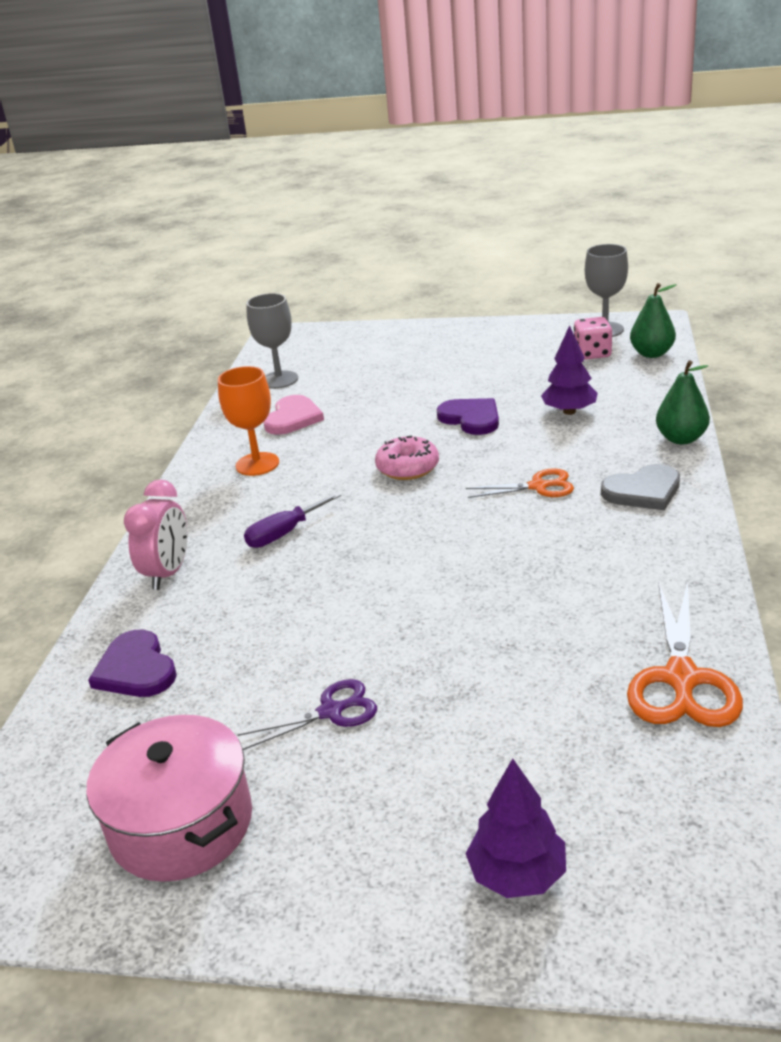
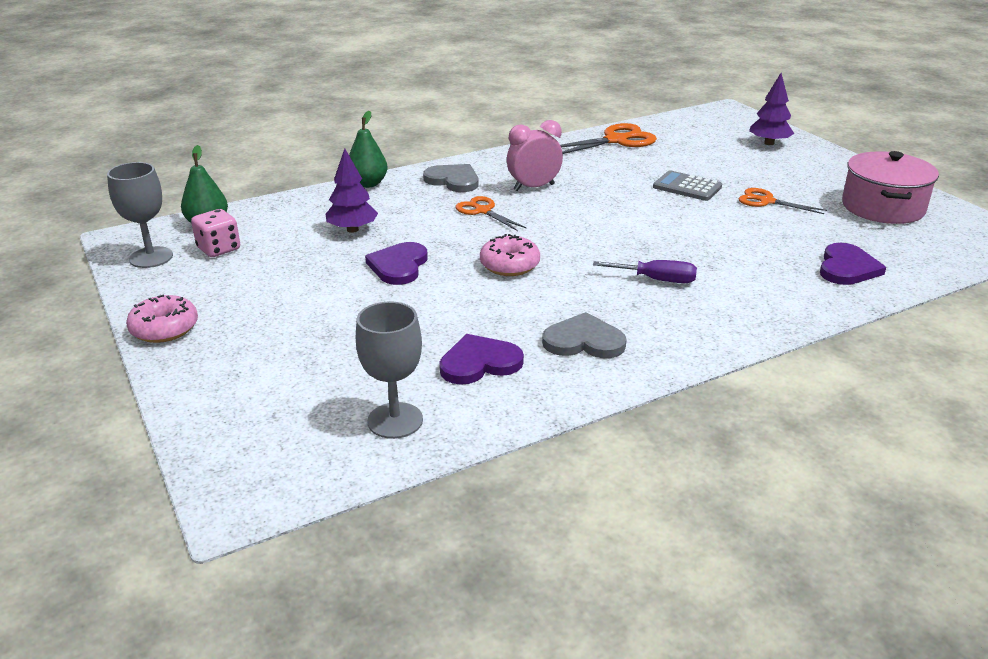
camera: 130 degrees left, 0 degrees up
(168, 573) = (766, 305): pink clock -> pink clock (534, 187)
(257, 464) = (584, 341): orange goblet -> grey heart
(293, 418) = (479, 363): pink heart -> purple heart
(331, 711) = (766, 201): purple scissors -> orange scissors
(447, 661) = (687, 187): none -> grey calculator
(482, 328) = (164, 329): none -> pink donut

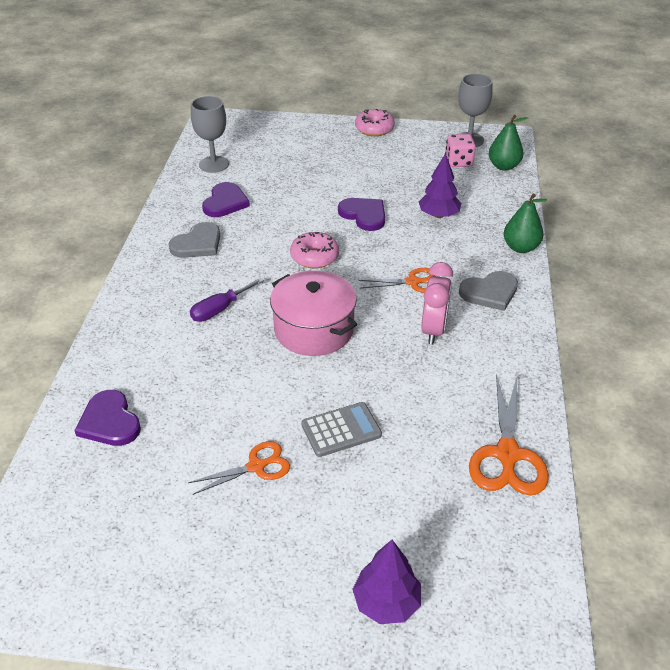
camera: 125 degrees right, 10 degrees up
(882, 207) = (149, 552): pink pot -> pink pot (314, 329)

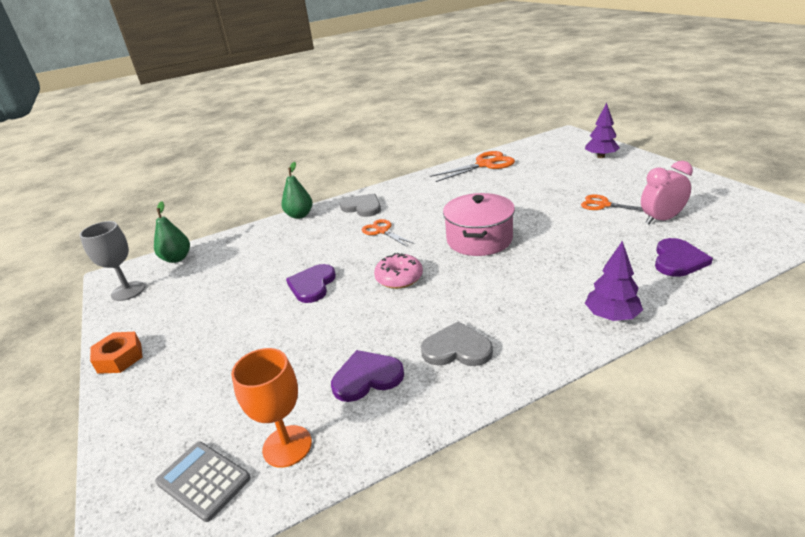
camera: 120 degrees left, 10 degrees down
(214, 164) = (287, 446): grey goblet -> orange goblet
(220, 309) = (518, 283): purple screwdriver -> none
(341, 430) = (539, 198): grey calculator -> grey calculator (203, 480)
(374, 129) = (120, 358): pink donut -> orange nut
(433, 330) = (422, 208): pink clock -> pink clock (661, 219)
(438, 215) = (282, 255): purple tree -> purple tree (611, 316)
(458, 162) = (180, 280): pink dice -> none

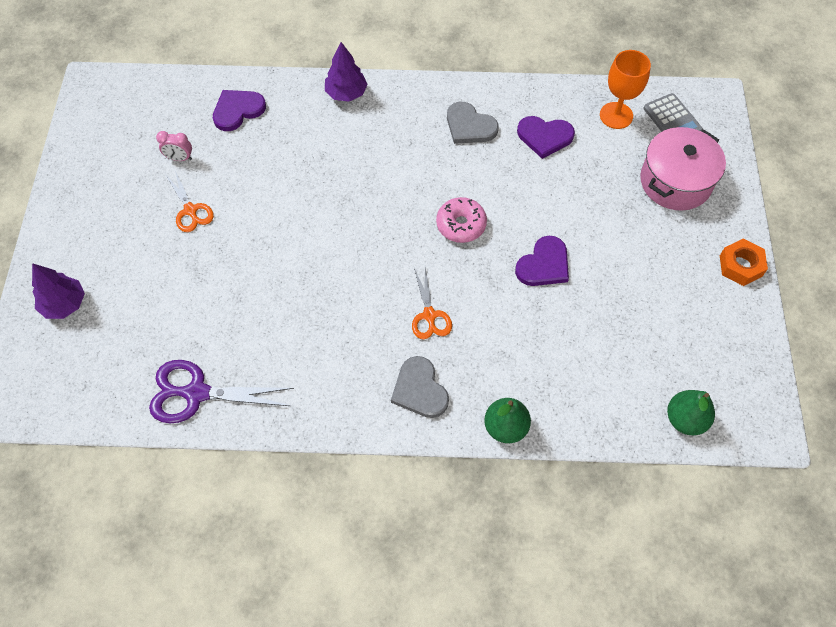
camera: 155 degrees left, 30 degrees up
(128, 291) = (744, 379): grey goblet -> none
(479, 239) = (350, 234): pink pot -> pink pot (675, 181)
(485, 165) = (196, 393): orange scissors -> purple scissors
(661, 219) = (179, 158): pink clock -> pink clock, size x0.60

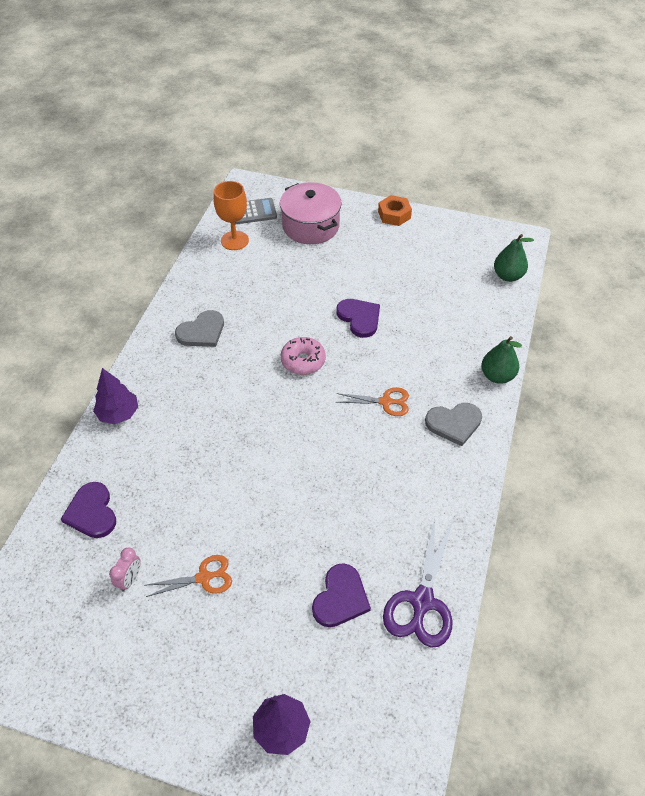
camera: 75 degrees left, 10 degrees down
(544, 137) = (236, 287): purple heart -> purple heart (340, 598)

